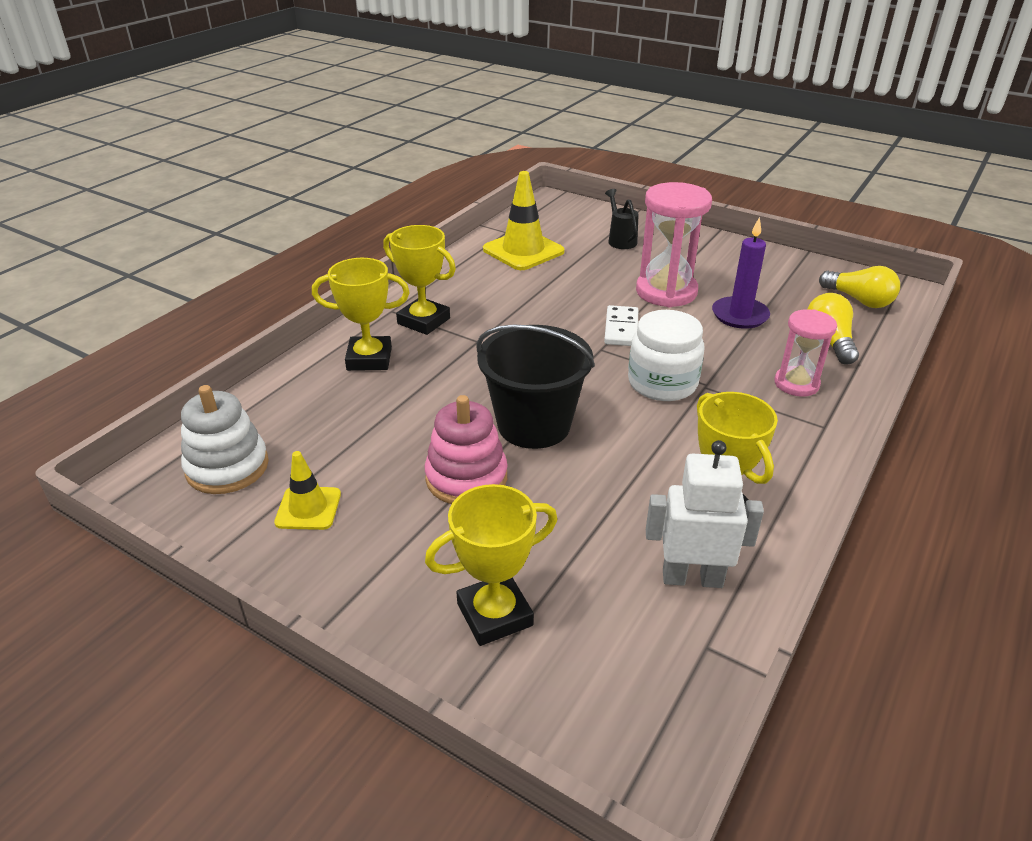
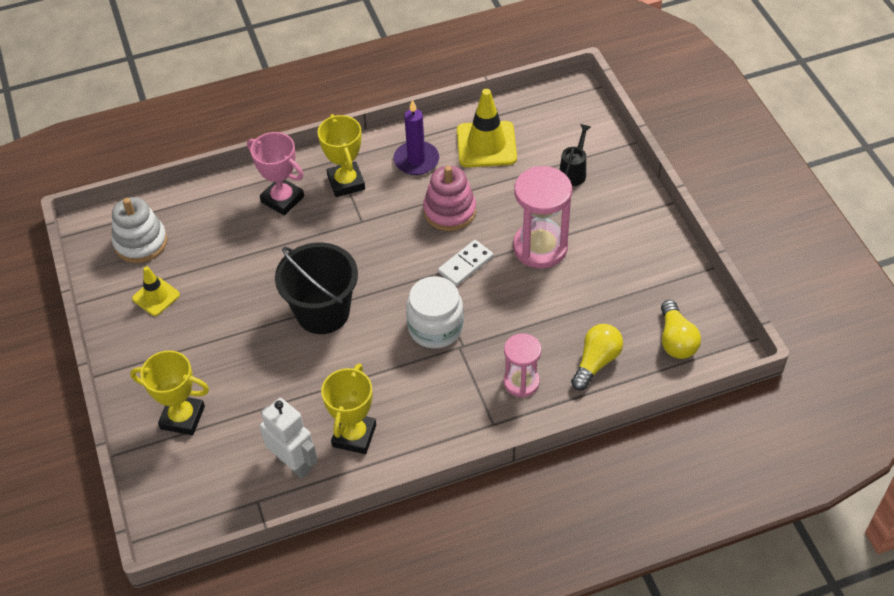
camera: 40 degrees right, 15 degrees up
(369, 359) = (282, 199): yellow trophy -> pink trophy
(466, 478) = (249, 327): pink stacking toy -> pink stacking toy (449, 211)
(740, 315) = (564, 301): purple candle -> purple candle (416, 160)

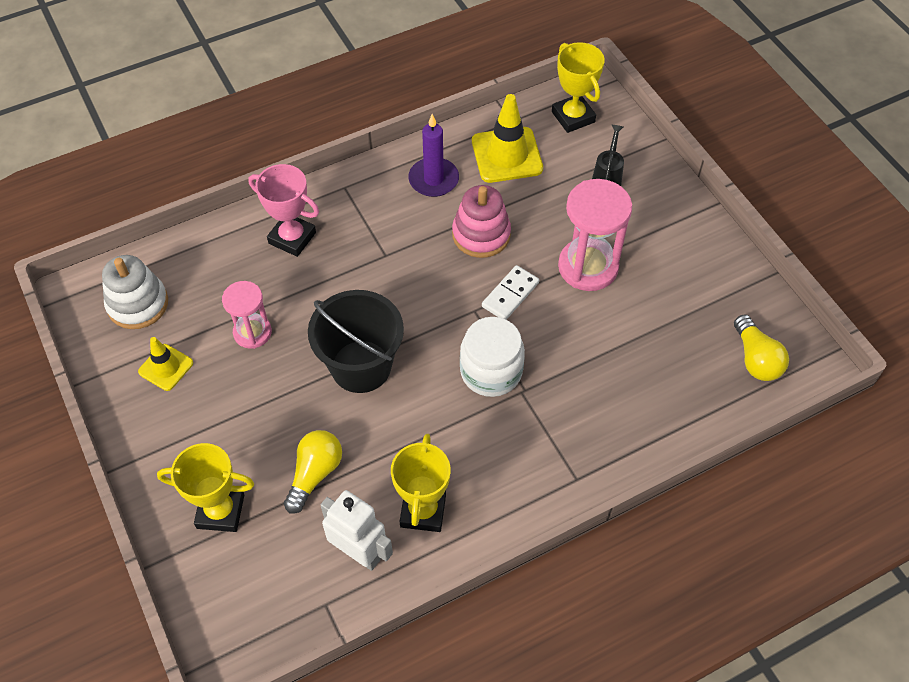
camera: 10 degrees left, 5 degrees up
(346, 182) = (360, 212): yellow trophy -> yellow trophy (573, 117)
(521, 382) = (598, 426): pink hourglass -> pink hourglass (252, 332)
(596, 362) = (675, 394): yellow light bulb -> yellow light bulb (315, 474)

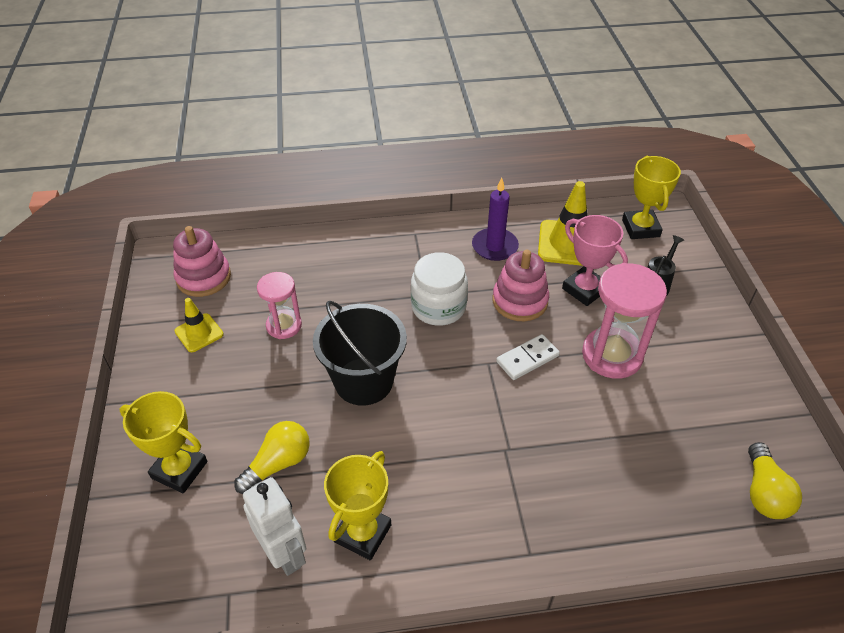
camera: 20 degrees right, 10 degrees down
(138, 304) = (203, 277): white stacking toy -> pink stacking toy
(292, 238) = (353, 261): pink trophy -> pink trophy (584, 289)
(491, 371) = (482, 422): white jar -> white jar (438, 307)

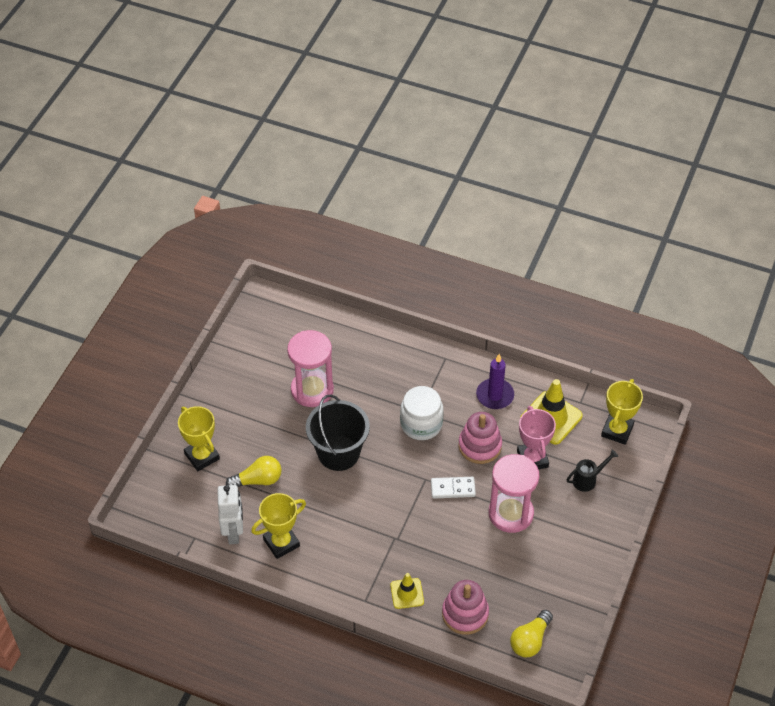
camera: 30 degrees right, 5 degrees up
(199, 333) = (256, 370): yellow traffic cone -> yellow traffic cone (407, 593)
(203, 277) = (280, 328): pink stacking toy -> pink stacking toy (465, 614)
(284, 326) = (312, 390): pink hourglass -> pink hourglass, size x1.63

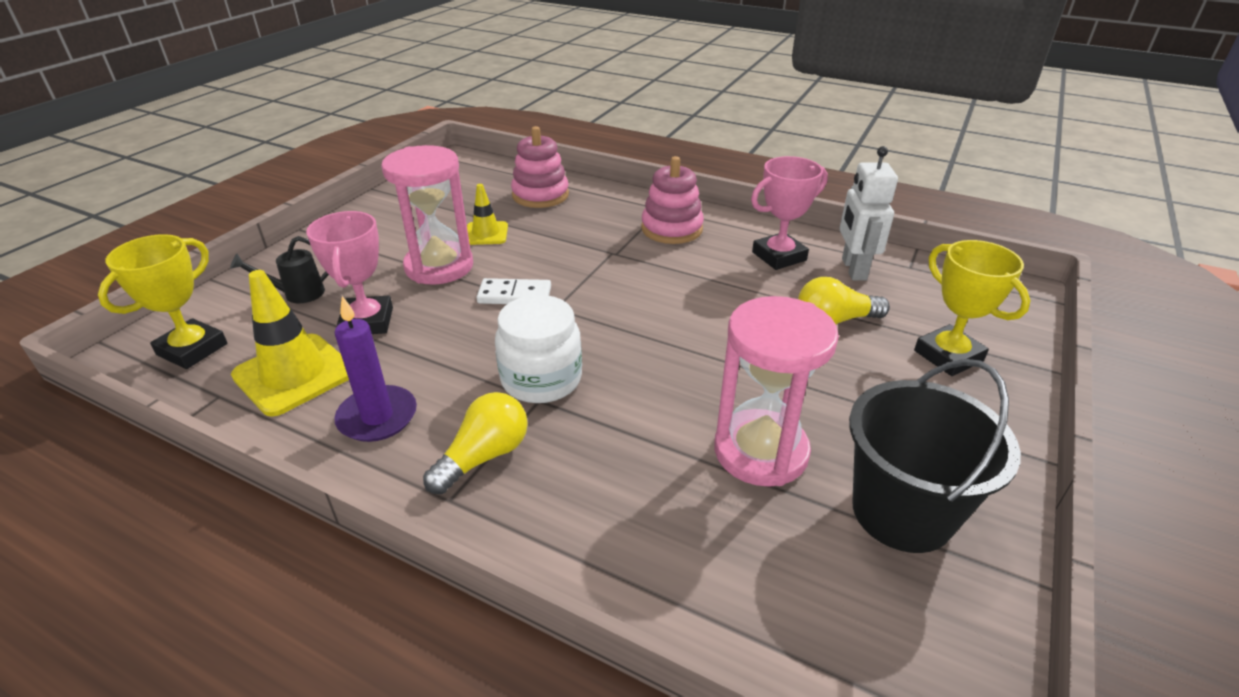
camera: 175 degrees left, 15 degrees down
(281, 543) = (779, 256): yellow trophy -> pink trophy
(338, 453) = (699, 347): black bucket -> black bucket (902, 512)
(407, 593) = (607, 211): yellow traffic cone -> yellow traffic cone (486, 233)
(480, 446) = (447, 343): pink stacking toy -> pink stacking toy (672, 229)
(530, 640) = (473, 177): yellow light bulb -> yellow light bulb (484, 456)

